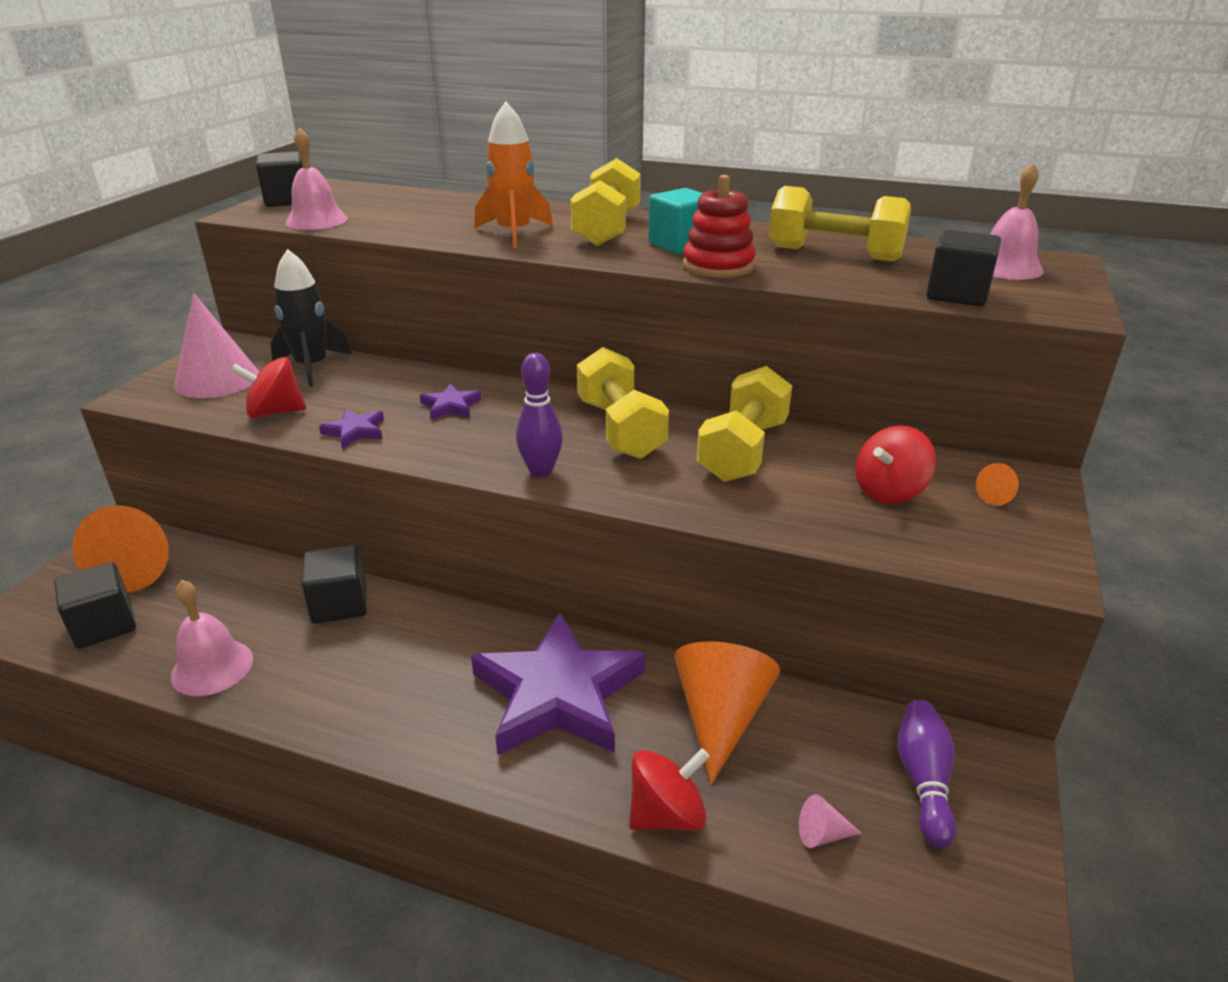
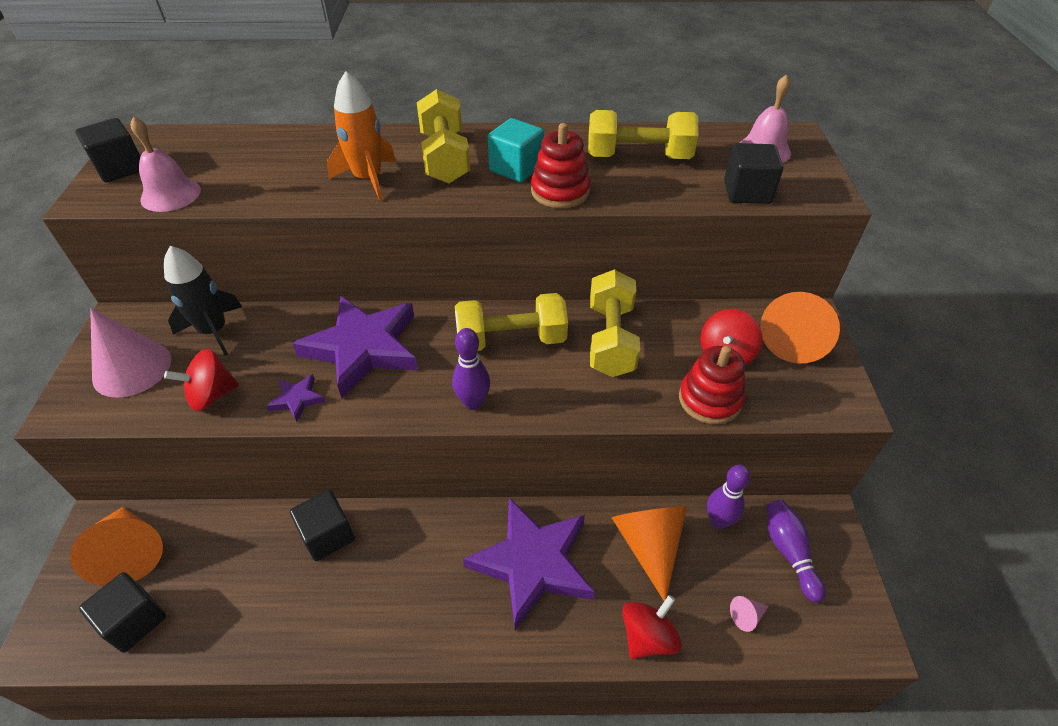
camera: 20 degrees left, 15 degrees up
(212, 667) = (254, 630): pink bell -> none
(451, 406) = (363, 348): purple star -> purple star, size x2.40
(620, 429) = (511, 340): yellow dumbbell -> yellow dumbbell turned 60 degrees counterclockwise
(833, 717) = (718, 521): none -> purple bowling pin
(841, 528) = (709, 400): none -> red stacking toy
(998, 496) = (794, 340): orange cone -> orange cone, size x2.39

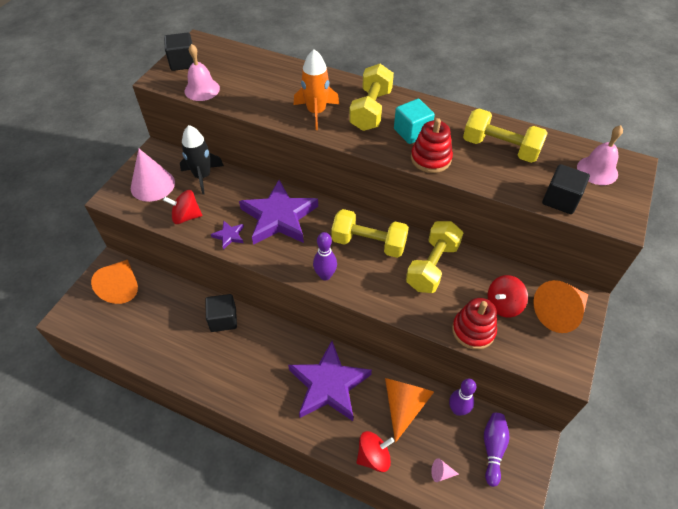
camera: 25 degrees right, 5 degrees up
(134, 621) = (111, 324): black cube -> none

